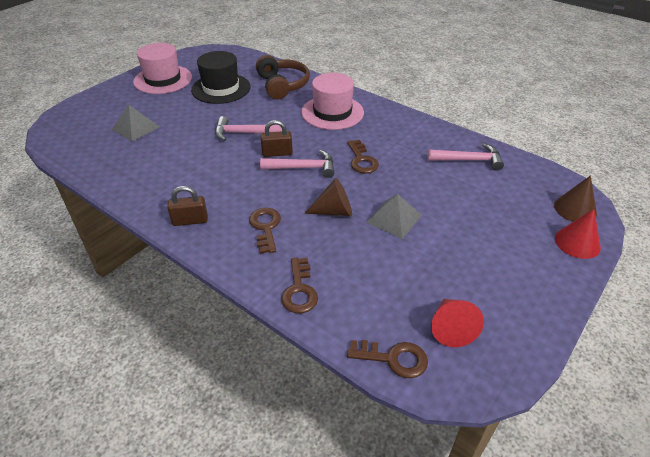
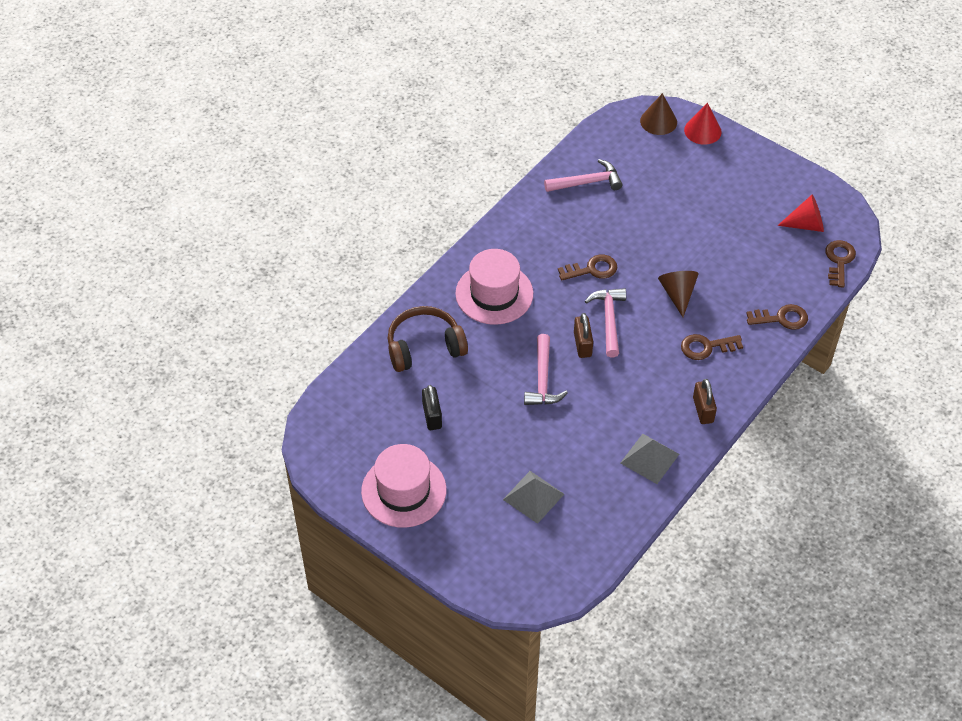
camera: 90 degrees left, 10 degrees up
(221, 88) = (432, 416): black hat -> black padlock
(394, 218) = (684, 249): grey pyramid -> grey pyramid (649, 458)
(469, 160) = (587, 182): pink hammer -> pink hammer turned 75 degrees clockwise

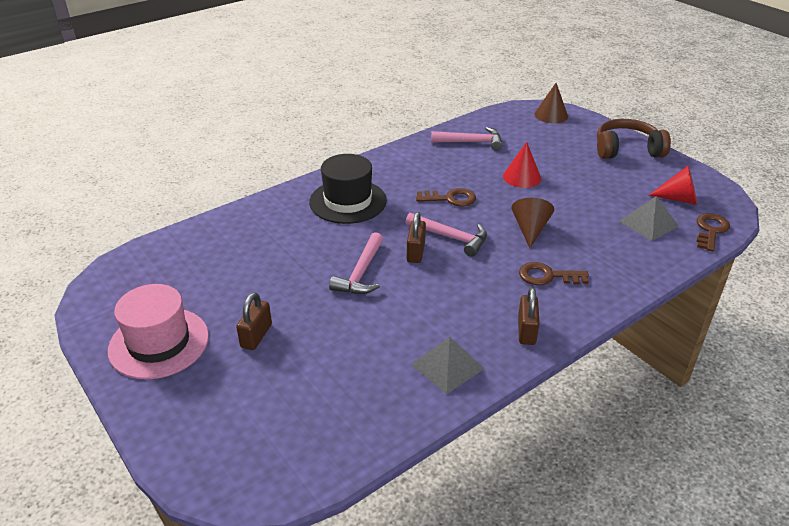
camera: 15 degrees right, 15 degrees down
(424, 347) = (259, 228): brown headphones -> brown headphones (627, 150)
(432, 416) = (231, 283): black padlock -> none
(482, 465) = (256, 336): none -> brown padlock
(494, 294) = (348, 201): pink hat -> black hat
(533, 496) = (295, 377): grey pyramid -> grey pyramid (648, 223)
(609, 320) = (451, 237): pink hammer -> pink hammer turned 105 degrees clockwise
(702, 131) = (590, 125): red cone -> red cone (522, 177)
(781, 318) = (638, 266): brown key -> none

